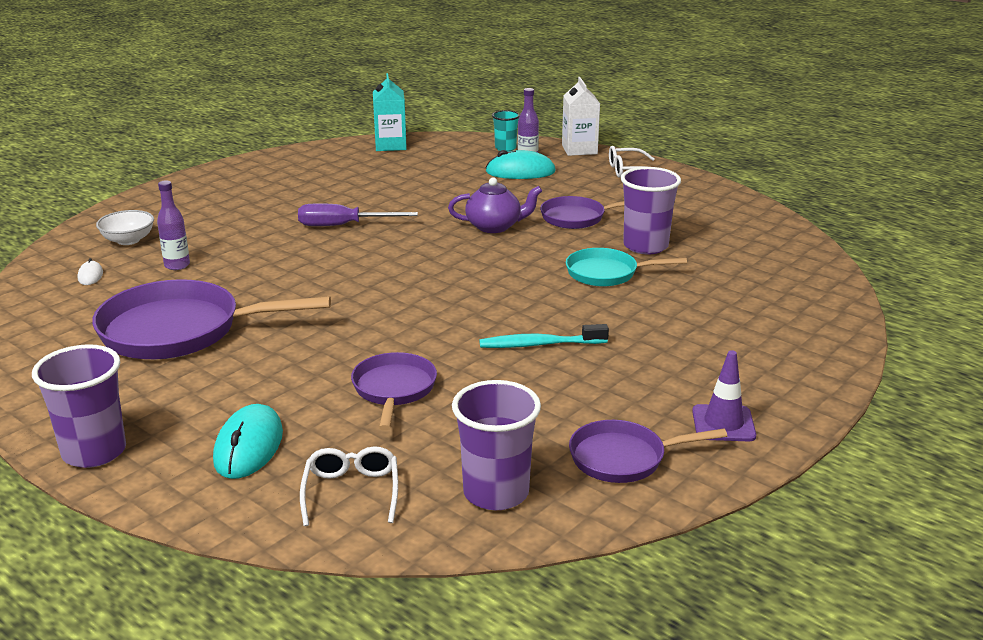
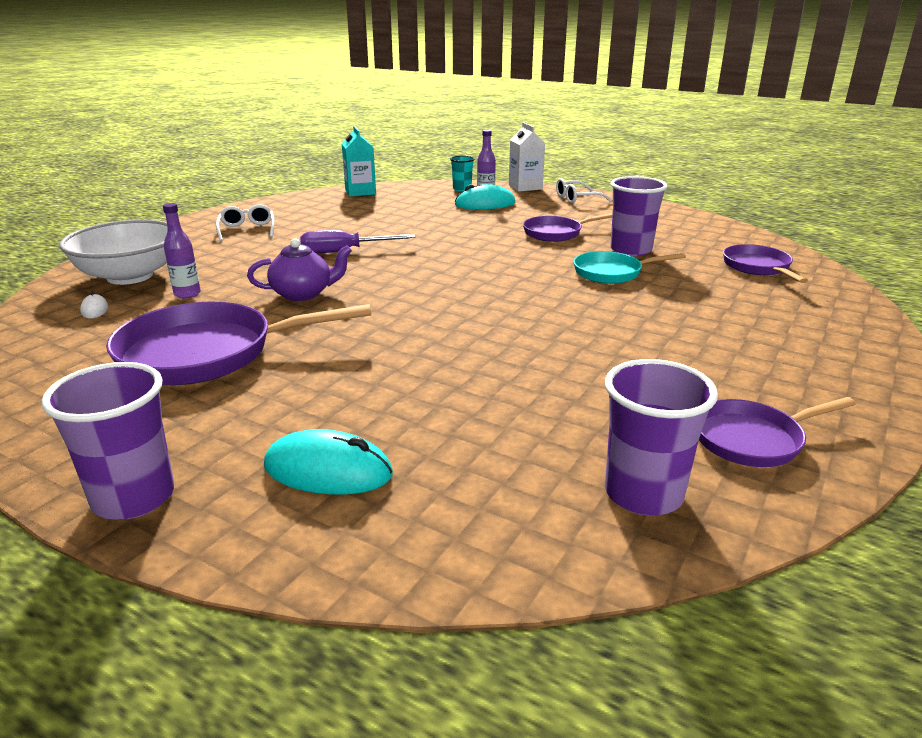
camera: 10 degrees left, 0 degrees up
(128, 240) = (130, 276): white bowl -> white bowl, size x1.92
(249, 446) = (328, 470): turquoise mouse -> turquoise mouse turned 75 degrees counterclockwise
(351, 492) = (475, 512): white glasses -> white glasses (247, 230)
(394, 390) = (467, 392): purple pan -> purple pan (758, 267)
(494, 226) = (486, 244): purple teapot -> purple teapot (303, 294)
(539, 344) = (590, 336): turquoise toothbrush -> none
(723, 423) = (823, 394): purple traffic cone -> none

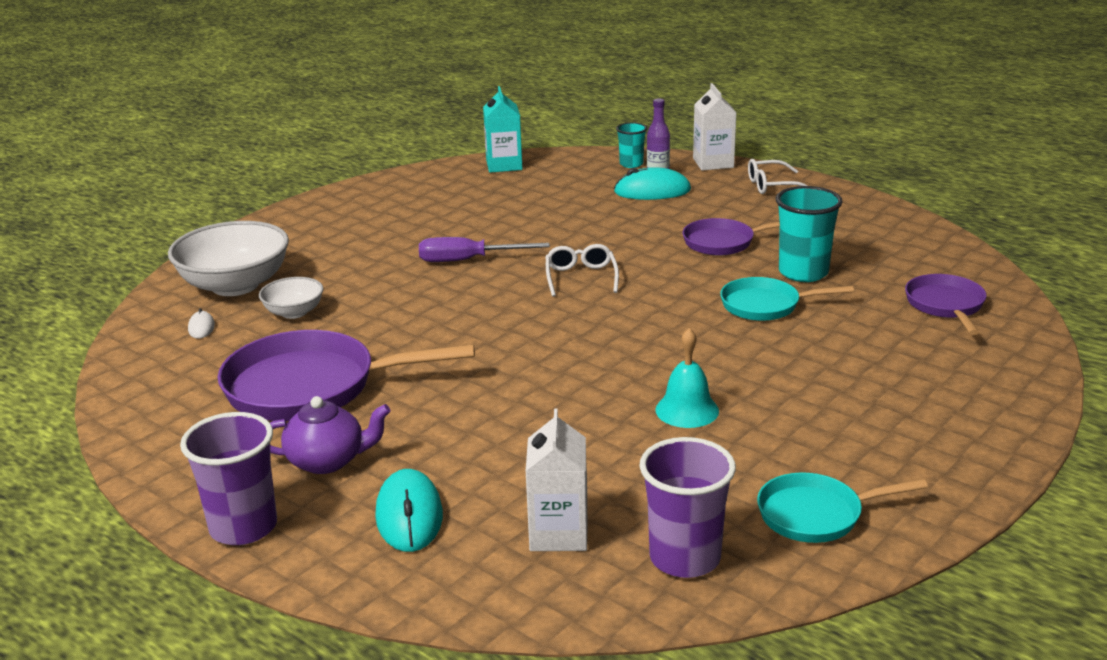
camera: 10 degrees right, 0 degrees up
(187, 294) = (294, 312): purple bottle -> white bowl
(247, 230) = (363, 223): white glasses -> white glasses (581, 277)
(303, 294) = (414, 318): purple teapot -> purple teapot (327, 461)
(328, 470) = (409, 515): turquoise mouse -> turquoise mouse turned 60 degrees clockwise
(498, 477) = (558, 533): none -> white carton
(581, 354) = (687, 410): none -> turquoise bell
(630, 250) = (803, 272): purple cup -> turquoise cup
(752, 439) = (816, 514): purple pan -> turquoise pan

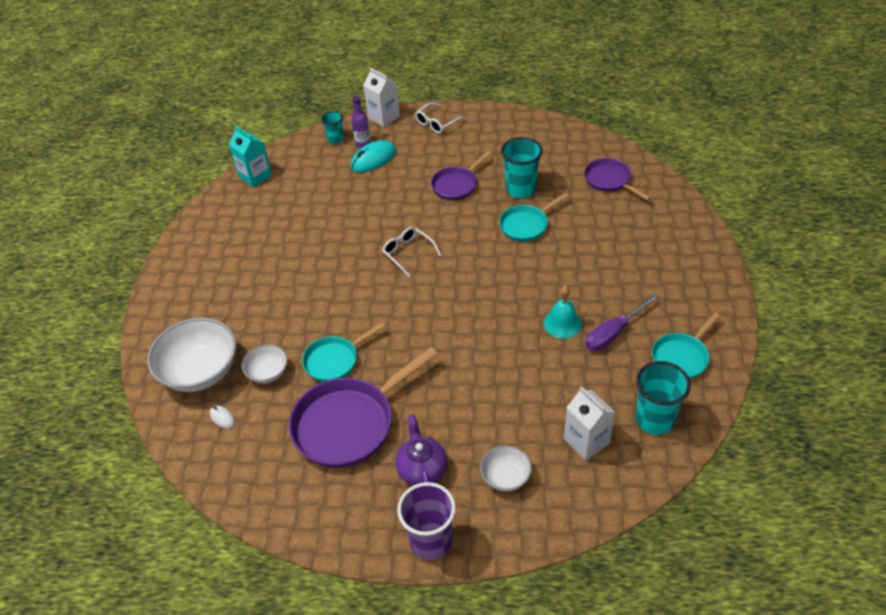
camera: 35 degrees left, 20 degrees up
(327, 461) = (422, 469): purple teapot -> purple teapot turned 60 degrees counterclockwise
(372, 331) = (334, 360): none -> turquoise pan
(409, 515) = (505, 477): turquoise mouse -> white bowl
(467, 260) = (326, 273): purple screwdriver -> purple screwdriver (613, 333)
(685, 558) = (654, 419): purple cup -> turquoise cup

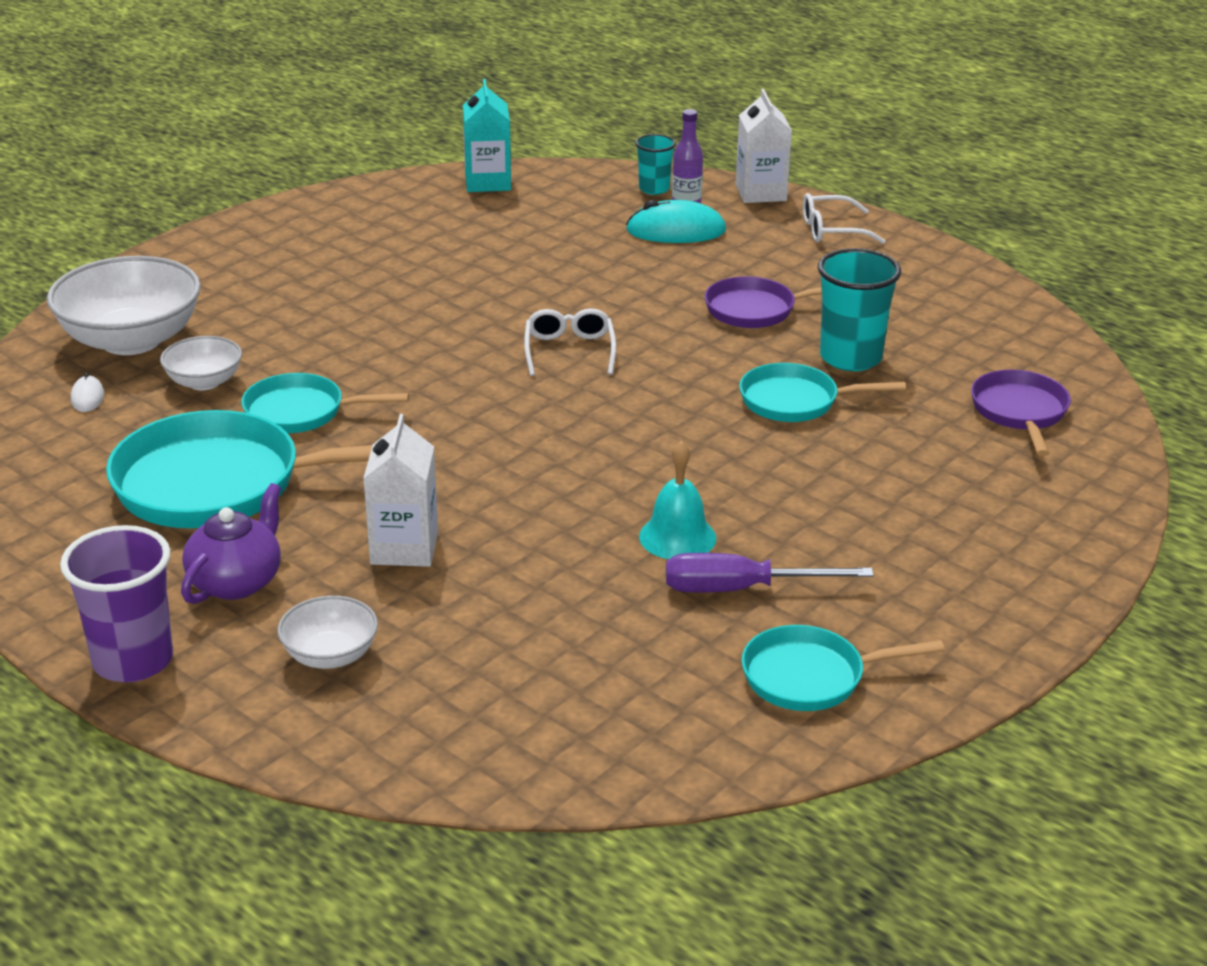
camera: 35 degrees right, 15 degrees down
(349, 423) = (221, 484): purple pan -> turquoise pan
(586, 441) = (504, 685): white carton -> white carton (404, 548)
(654, 419) = (648, 722): turquoise cup -> none

